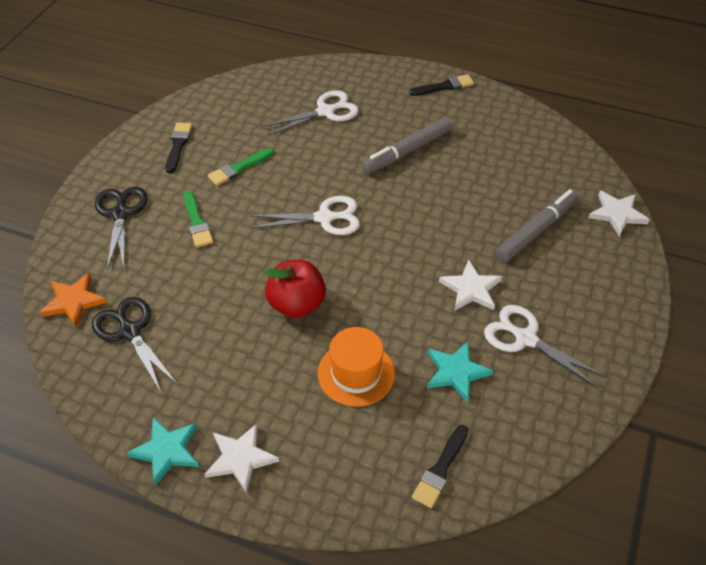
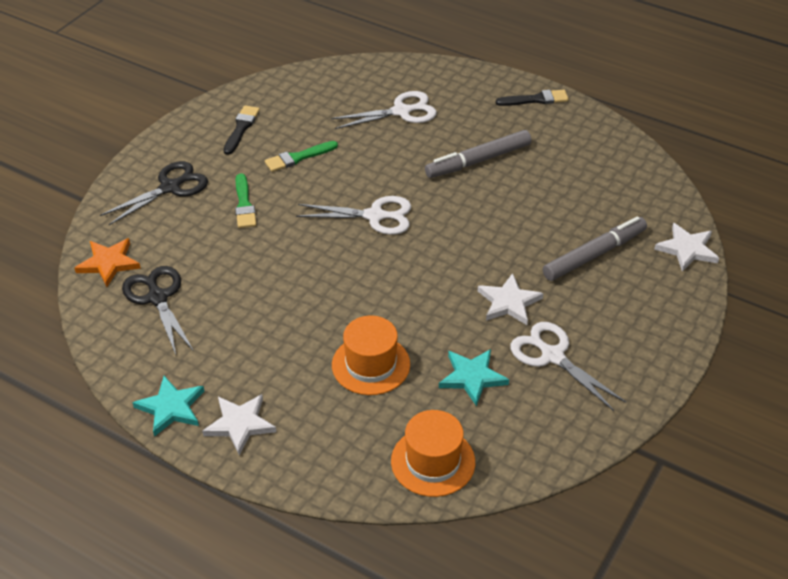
camera: 10 degrees right, 5 degrees down
(120, 213) = (170, 187): black scissors -> black scissors turned 45 degrees clockwise
(297, 304) = (327, 294): red apple -> none
(440, 469) = (433, 461): black brush -> orange hat

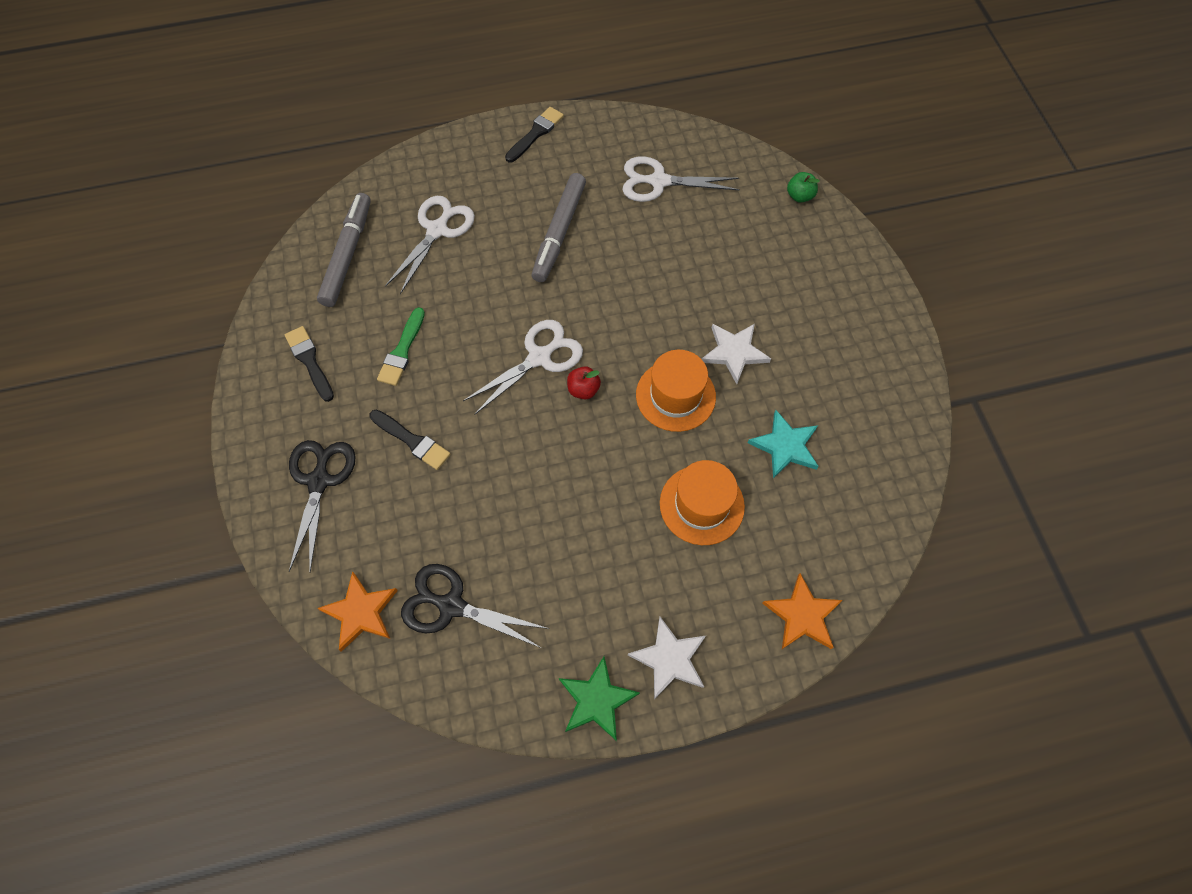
camera: 45 degrees left, 20 degrees up
(171, 408) = (596, 700): turquoise star -> green star
(244, 204) = (412, 440): green brush -> black brush
(353, 473) = (802, 615): none -> orange star
(379, 251) = (583, 390): none -> red apple
(433, 461) = (842, 548): orange hat -> orange hat (675, 395)
(552, 356) = (816, 375): white scissors -> white scissors (658, 181)
(594, 255) = (744, 255): grey marker -> grey marker (347, 254)
(687, 249) = (799, 196): white star -> green apple

